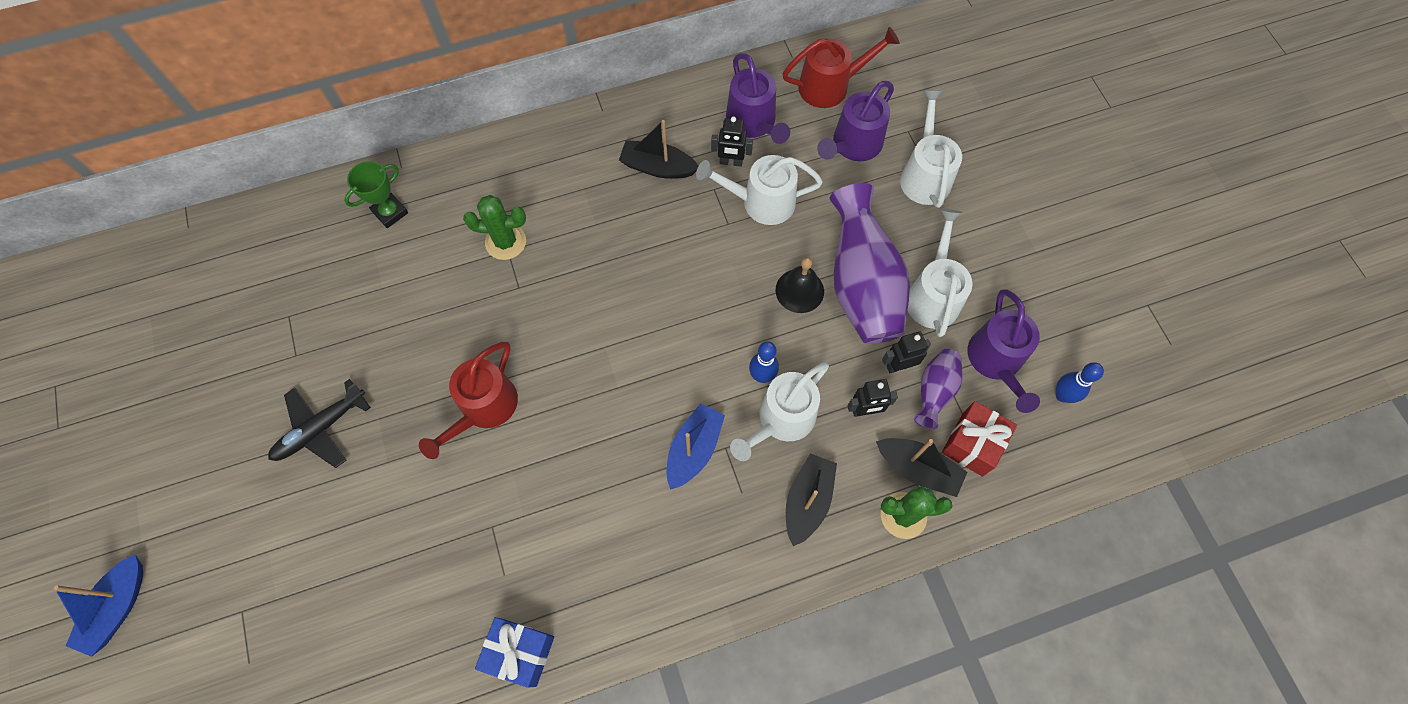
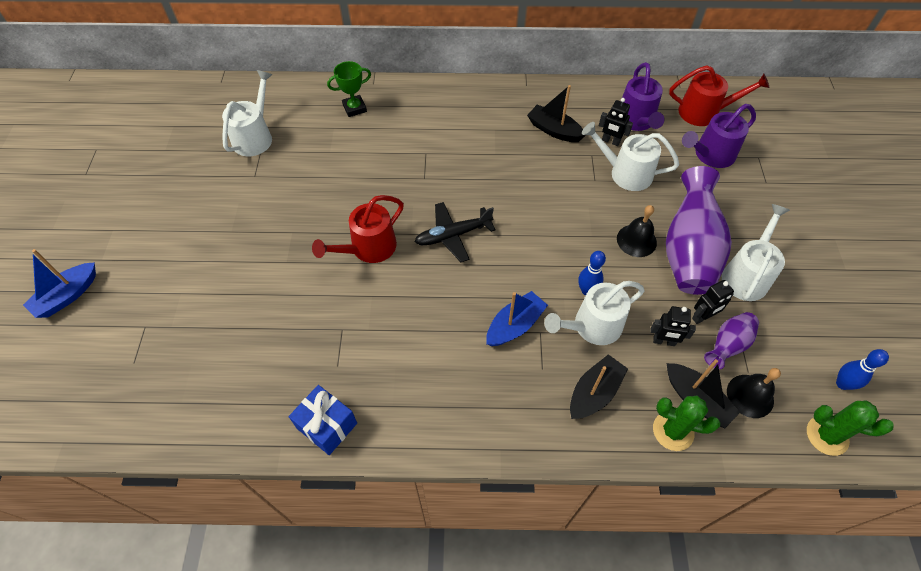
camera: 20 degrees right, 10 degrees down
(321, 428) = (251, 226): black plane -> black plane (453, 235)
(505, 242) = (426, 147): green cactus -> green cactus (827, 435)
(899, 365) = (702, 317): black robot -> black robot turned 150 degrees clockwise
(924, 175) = (763, 190): white watering can -> white watering can (255, 136)
(972, 444) = (750, 396): red gift -> black bell
(996, 362) = (788, 340): purple watering can -> none

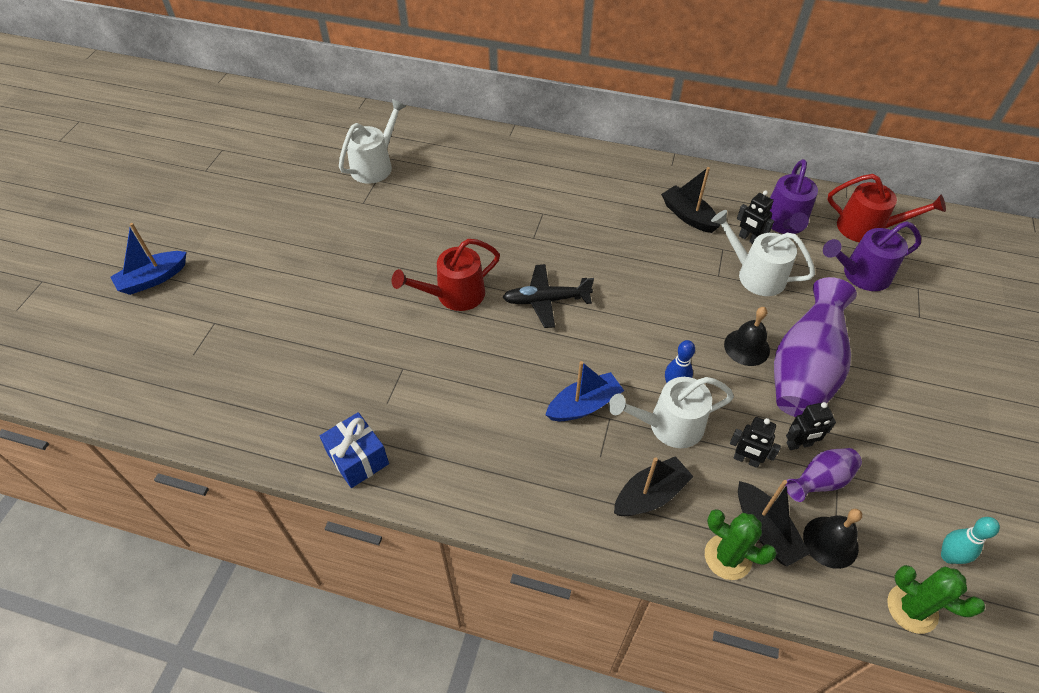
camera: 15 degrees right, 5 degrees down
(354, 108) = (483, 156): green trophy -> none
(746, 275) = (865, 411): white watering can -> none
(842, 384) = (948, 556): blue bowling pin -> turquoise bowling pin

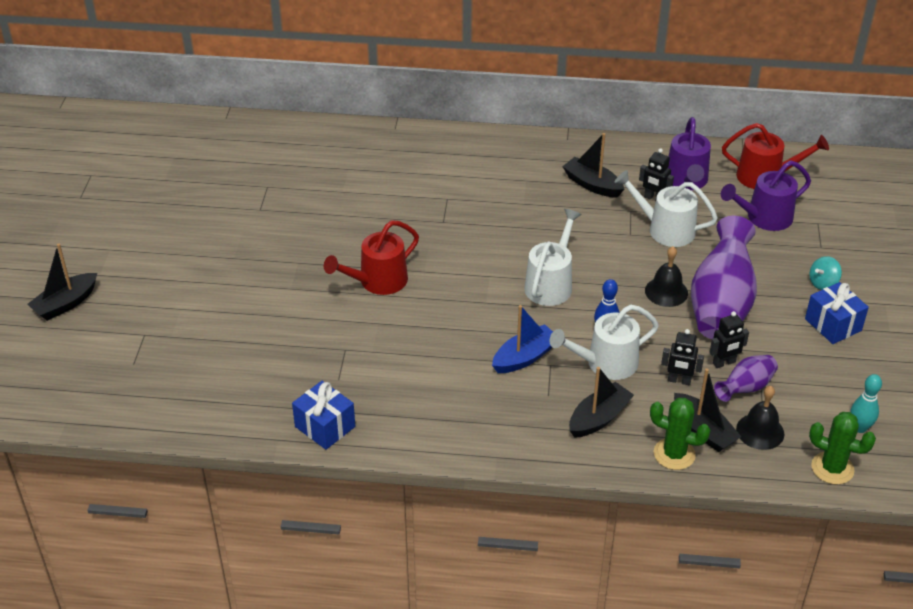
camera: 10 degrees left, 10 degrees down
(153, 279) = (65, 304): blue boat -> black boat
(375, 165) = (262, 172): white watering can -> white watering can (551, 284)
(546, 300) = (469, 275): black plane -> none
(918, 360) = (823, 283): none -> turquoise spinning top
(926, 414) = (833, 325): none -> blue gift

